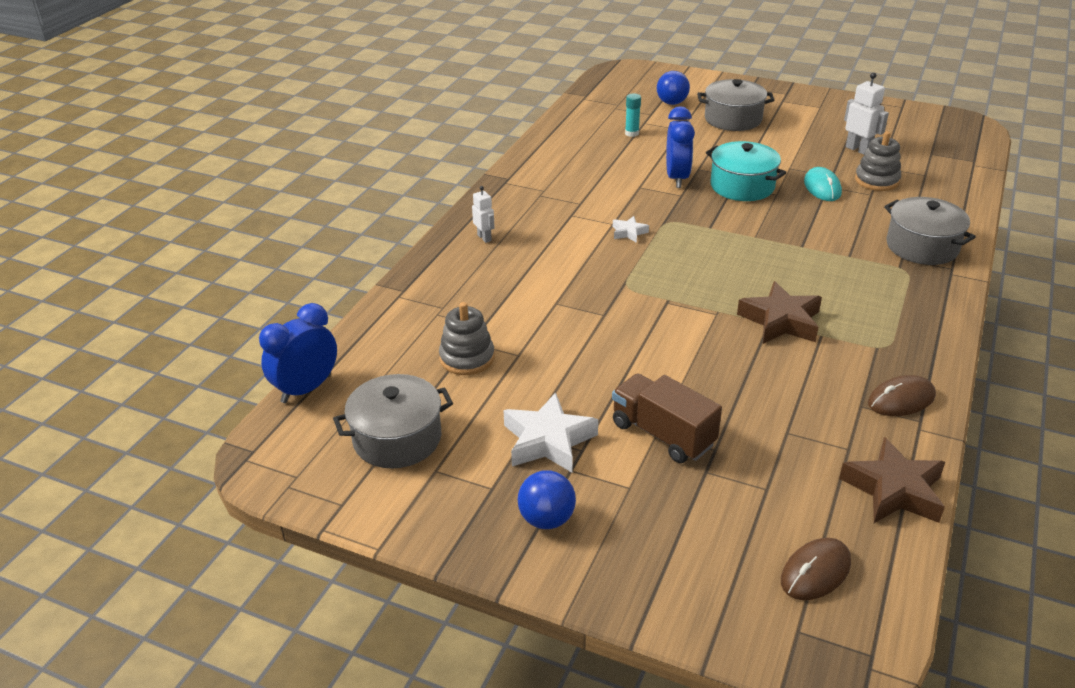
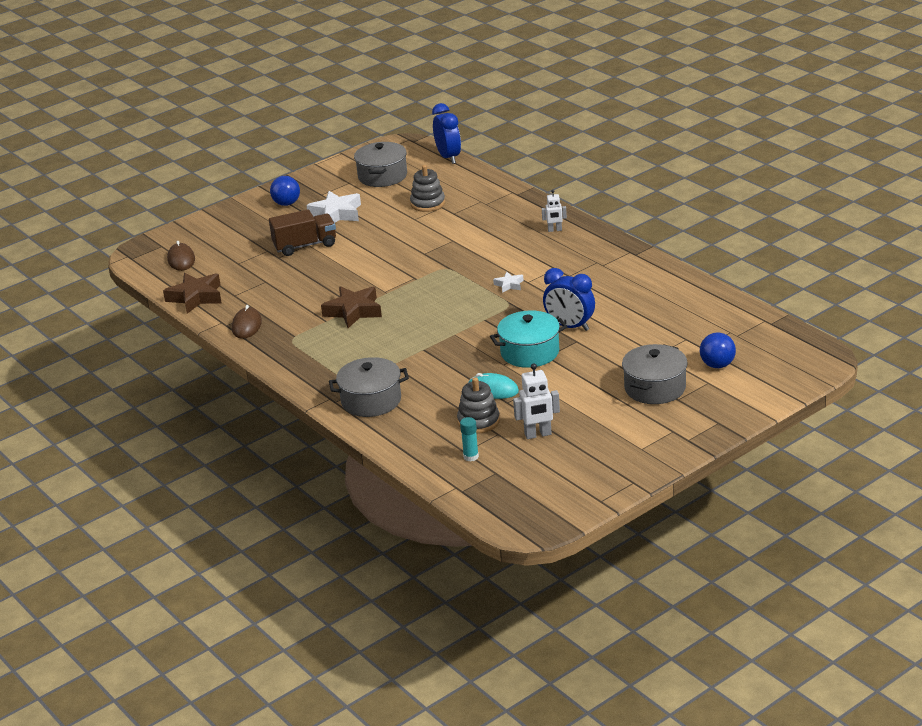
camera: 120 degrees right, 5 degrees down
(632, 133) = (669, 327): turquoise glue stick -> turquoise glue stick (471, 457)

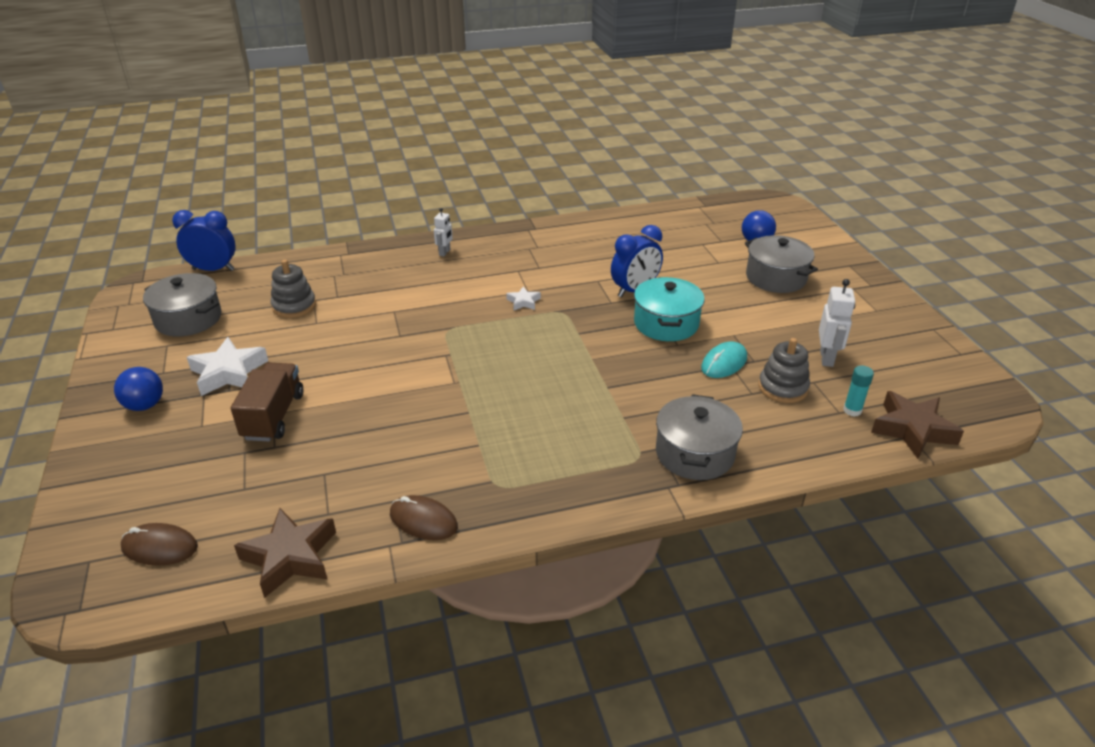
camera: 70 degrees left, 5 degrees up
(353, 311) = (477, 416): brown star -> brown star (912, 430)

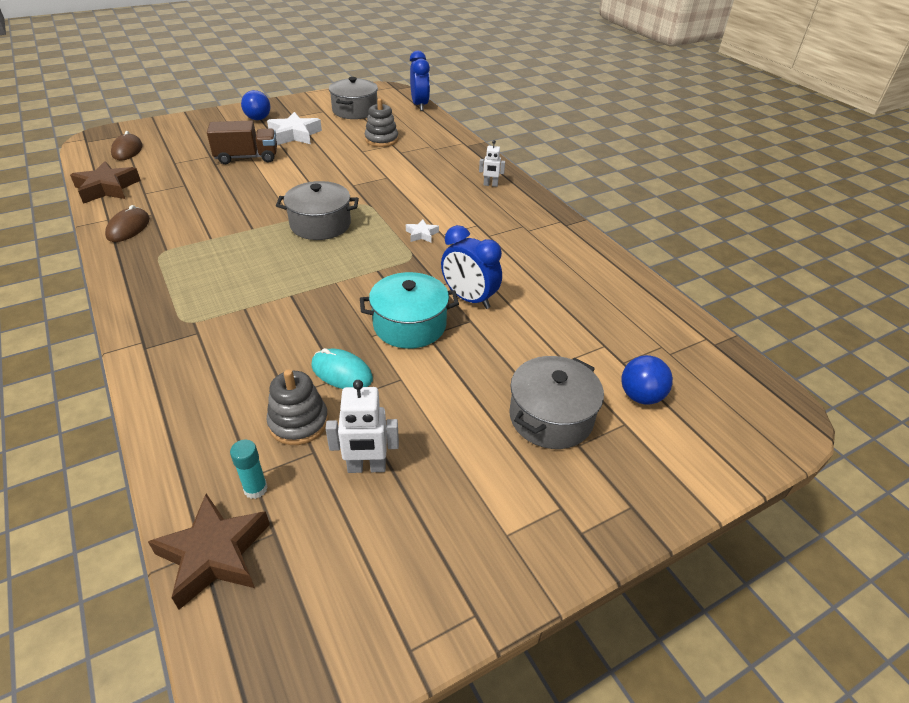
camera: 75 degrees right, 5 degrees up
(694, 453) = (187, 356): grey pot -> grey pot (320, 224)

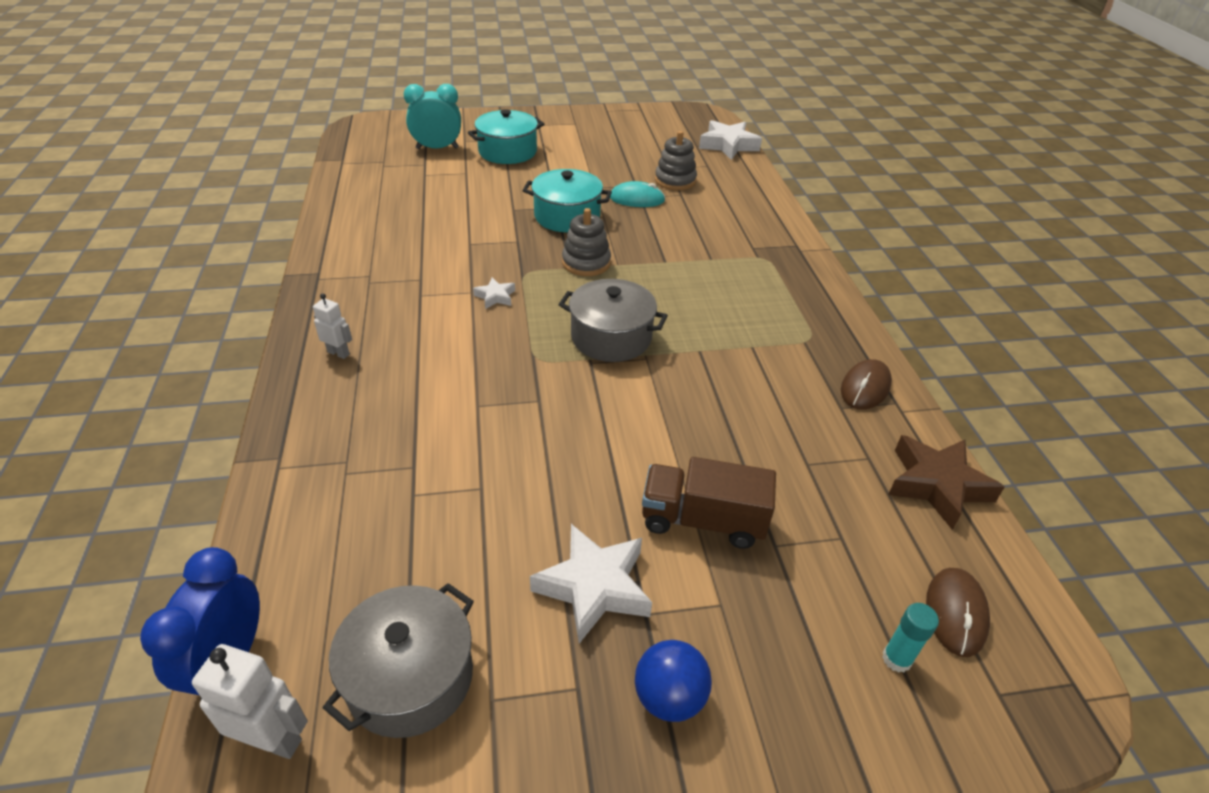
camera: 160 degrees left, 0 degrees up
(214, 555) = (728, 145): brown star -> white star
(255, 489) = (705, 160): turquoise glue stick -> turquoise glue stick (896, 659)
(342, 372) = (637, 199): turquoise mouse -> turquoise mouse turned 45 degrees counterclockwise
(366, 467) = (638, 156): white robot -> white robot (273, 740)
(381, 140) = (423, 518): grey stacking toy -> grey stacking toy (586, 263)
(469, 299) = (500, 224): blue clock -> none
(551, 417) = (507, 152): grey pot -> turquoise pot
(641, 396) = (437, 148): blue ball -> turquoise clock

